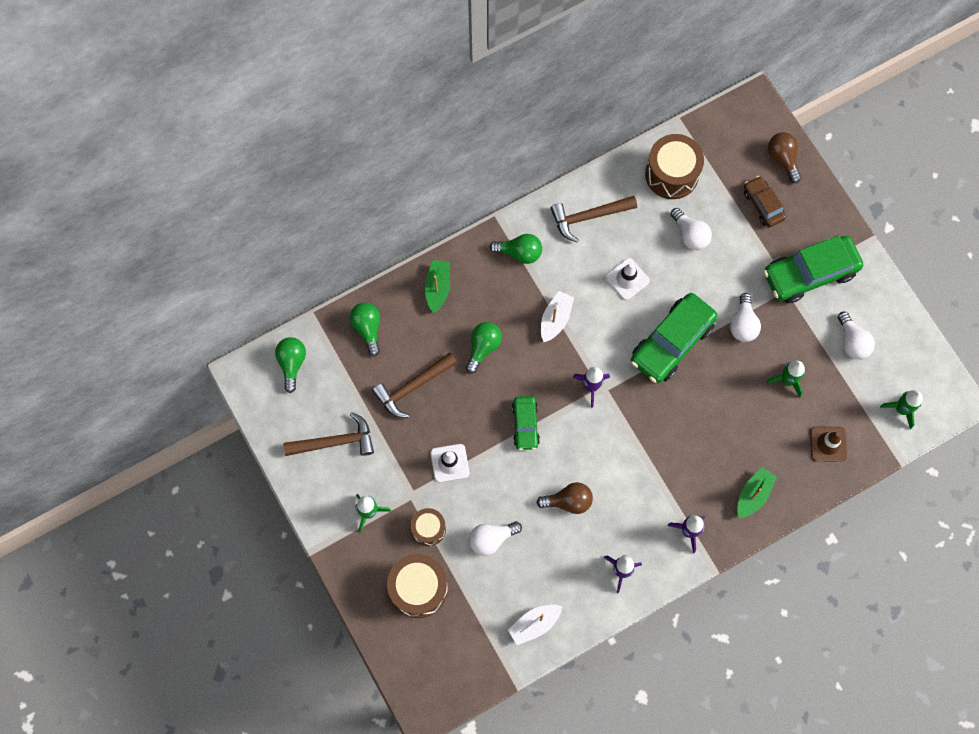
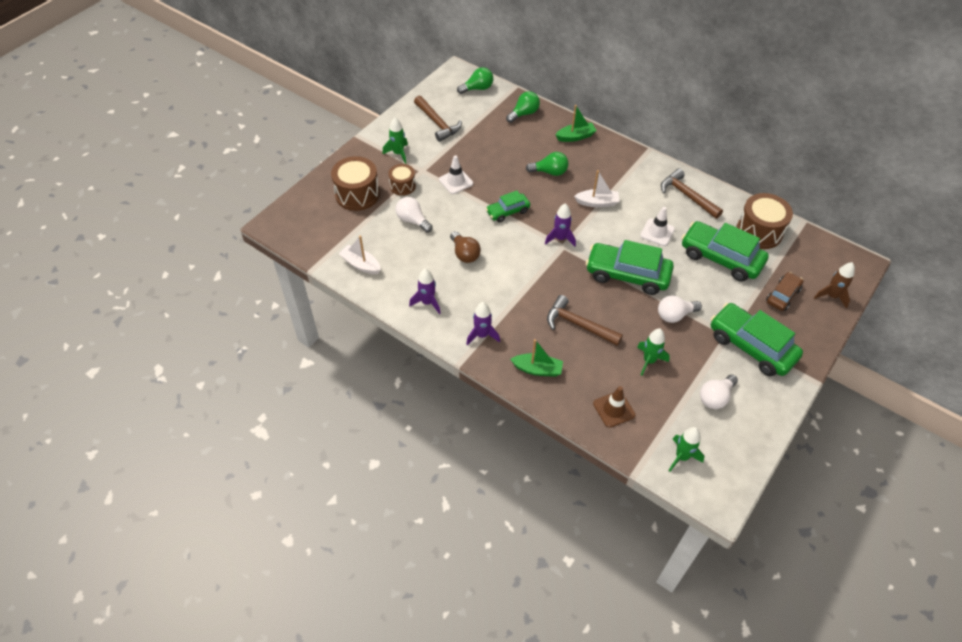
camera: 65 degrees right, 20 degrees down
(412, 387) = (497, 146): brown hammer -> brown hammer (578, 324)
(519, 252) = (631, 168): green light bulb -> none
(690, 235) = (721, 258): white light bulb -> green car
(783, 159) = (831, 296): brown light bulb -> brown rocket

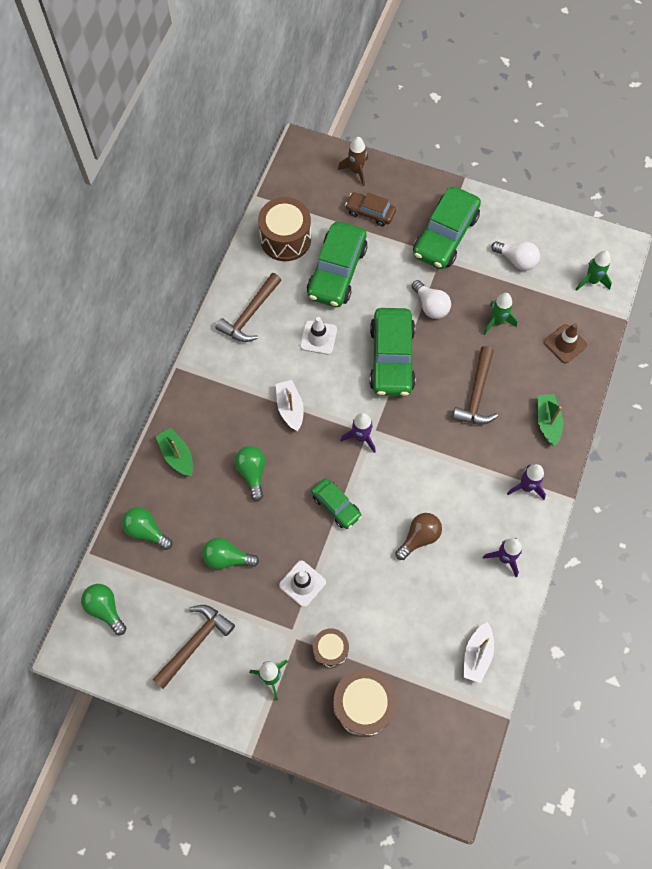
camera: 105 degrees left, 15 degrees up
(413, 220) = (386, 616): white light bulb -> none
(489, 148) = (227, 558): none -> green light bulb

